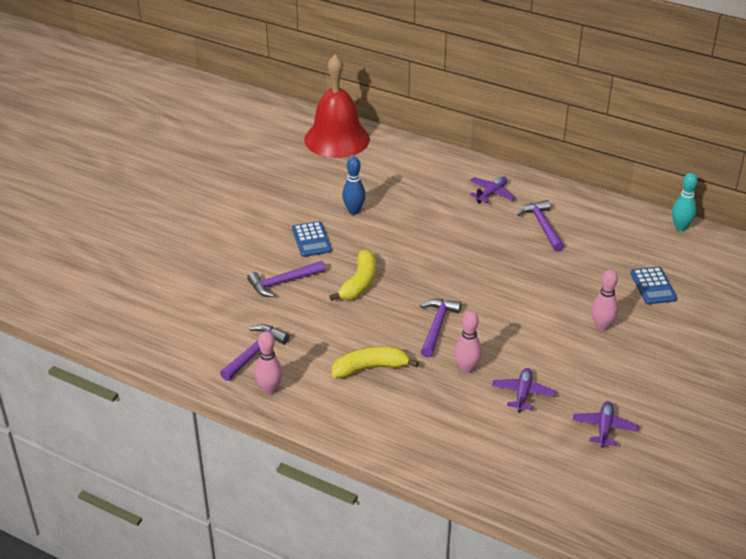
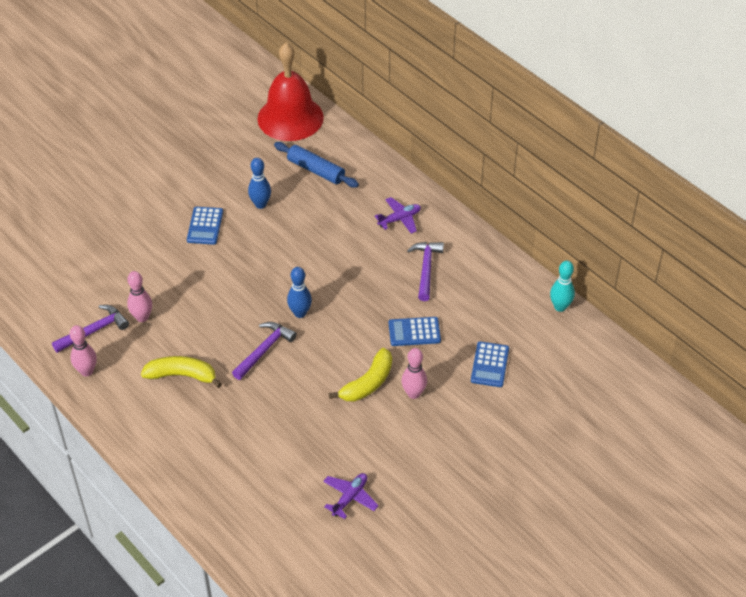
camera: 20 degrees right, 10 degrees up
(283, 282) = (155, 265): purple hammer -> none
(359, 283) = (221, 285): yellow banana -> yellow banana (368, 383)
(388, 173) = (316, 170): none -> blue rolling pin
(450, 288) = (300, 313): none -> blue bowling pin
(467, 368) = (265, 401): pink bowling pin -> pink bowling pin (142, 317)
(523, 394) = (299, 441): purple plane -> none
(567, 277) = (414, 332): none -> blue calculator

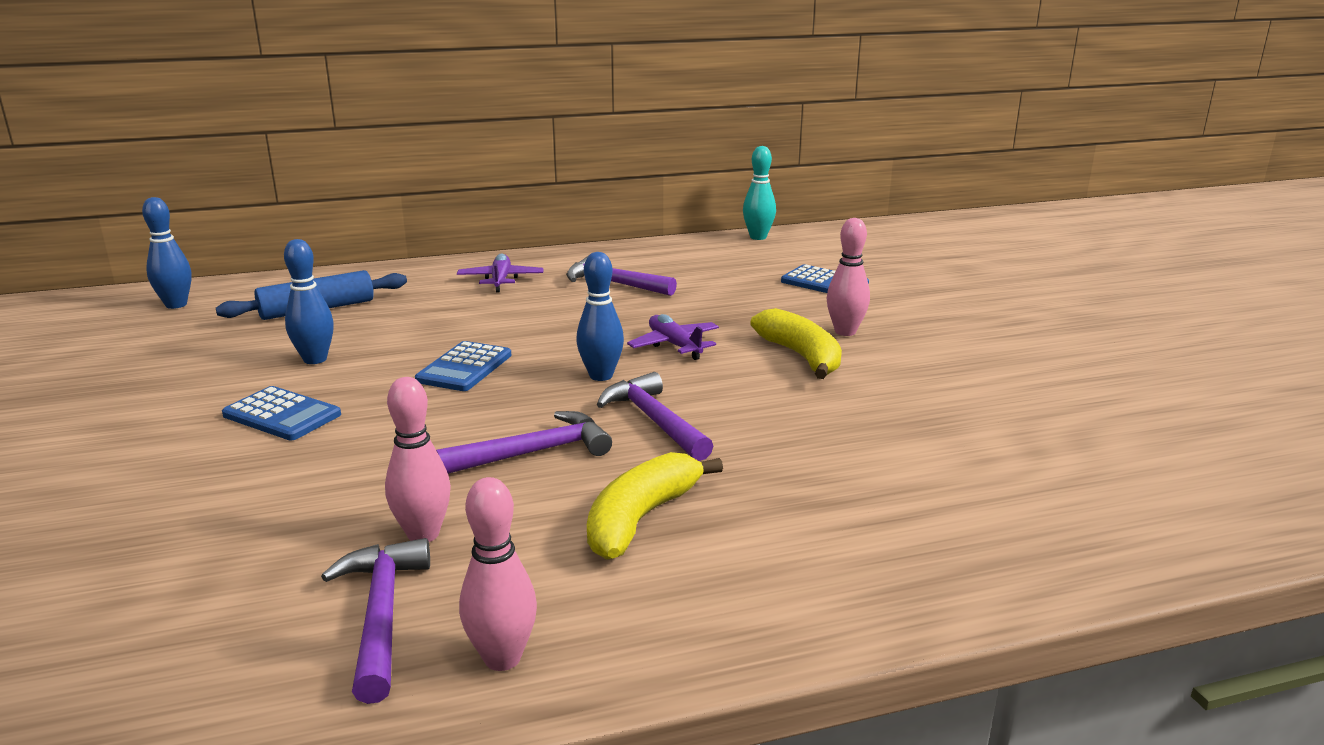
camera: 65 degrees left, 25 degrees down
(216, 321) = (535, 452): none -> purple hammer
(290, 118) = (176, 305): red bell -> blue bowling pin
(350, 497) = (1046, 414): purple plane -> purple plane (674, 345)
(414, 332) = (725, 310): blue calculator -> blue calculator (464, 368)

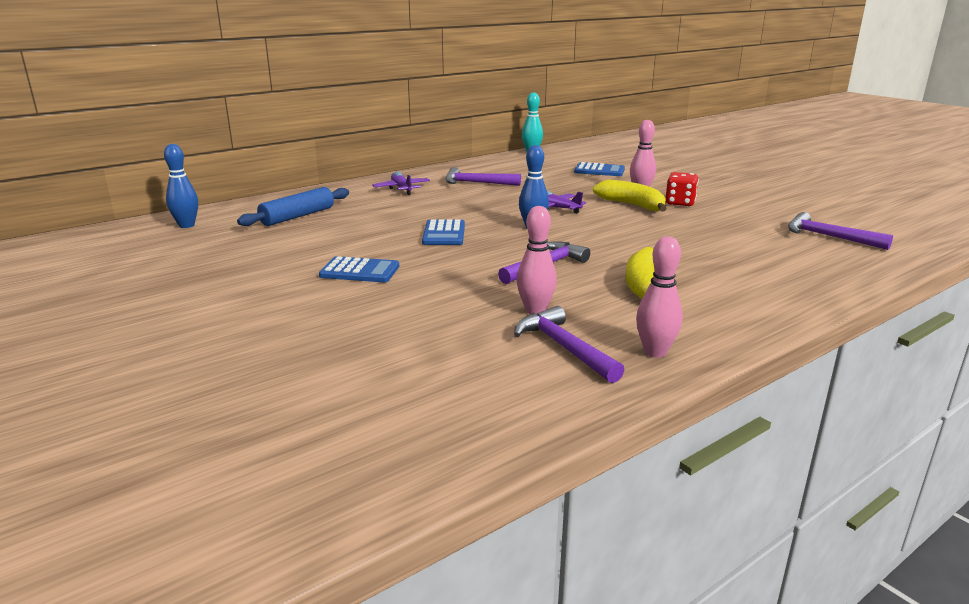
camera: 20 degrees left, 0 degrees up
(315, 359) = (338, 241): blue bowling pin -> none
(654, 420) = (592, 243): purple hammer -> purple hammer (828, 237)
(885, 363) = (680, 203): none -> red dice

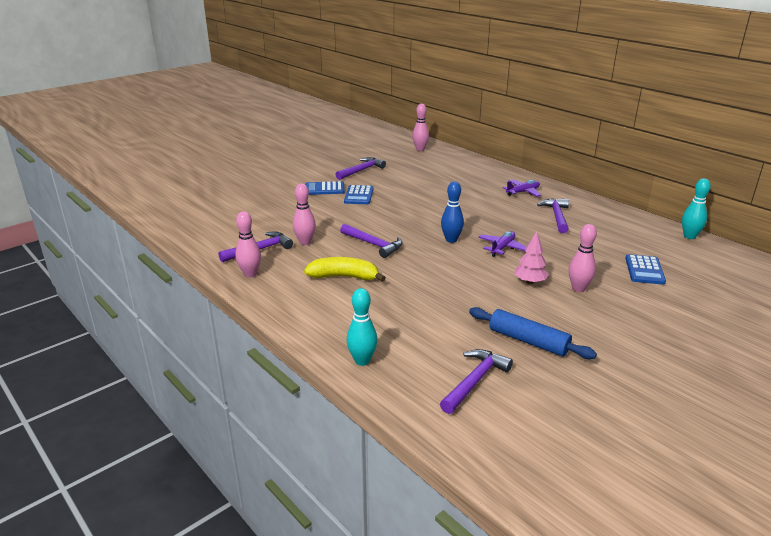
camera: 85 degrees right, 5 degrees up
(186, 225) = (420, 149): blue bowling pin -> pink bowling pin
(245, 267) = (361, 170): none -> purple hammer
(297, 216) = (446, 170): blue rolling pin -> blue rolling pin (528, 341)
(444, 234) = (427, 212): blue calculator -> blue calculator (324, 189)
(632, 205) = (530, 282): yellow banana -> pink tree
(680, 203) = (551, 307): red dice -> none
(835, 279) = (362, 361): none -> turquoise bowling pin

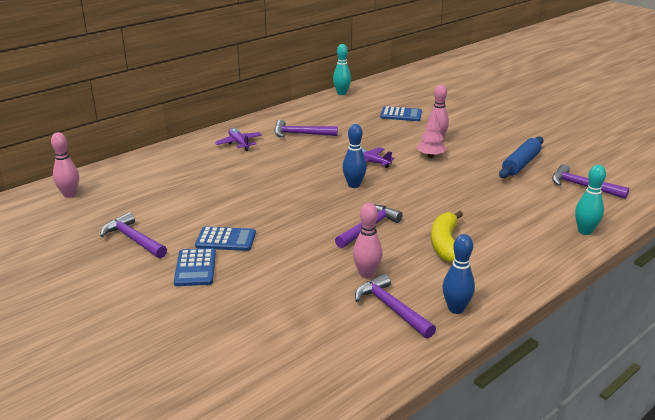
camera: 90 degrees left, 0 degrees up
(250, 274) = (456, 309): pink bowling pin -> blue bowling pin

